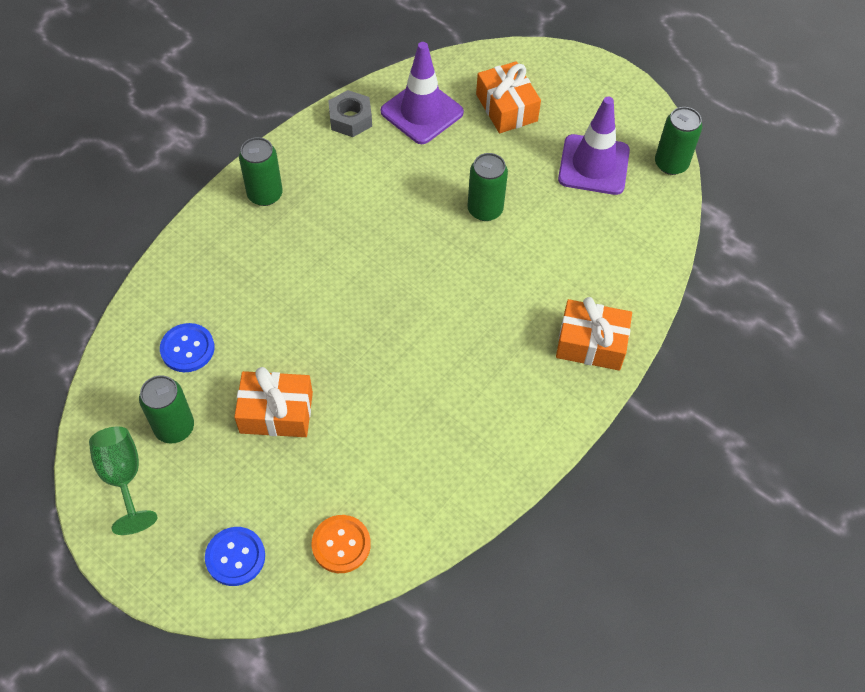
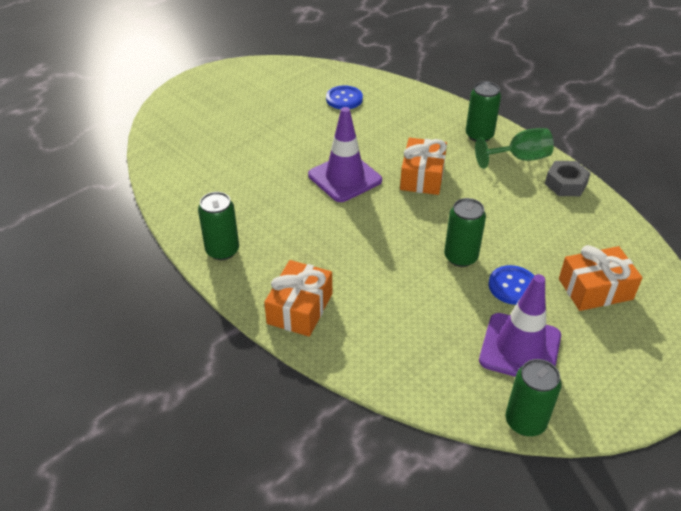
camera: 100 degrees right, 15 degrees down
(123, 477) = (257, 75): green goblet -> green goblet (519, 158)
(174, 427) = (285, 93): green can -> green can (222, 250)
(235, 557) = (187, 113): blue button -> blue button (512, 286)
(276, 412) = (284, 132): orange gift -> orange gift (422, 176)
(341, 545) = (175, 154): orange button -> none
(422, 112) = (580, 228): purple traffic cone -> purple traffic cone (345, 178)

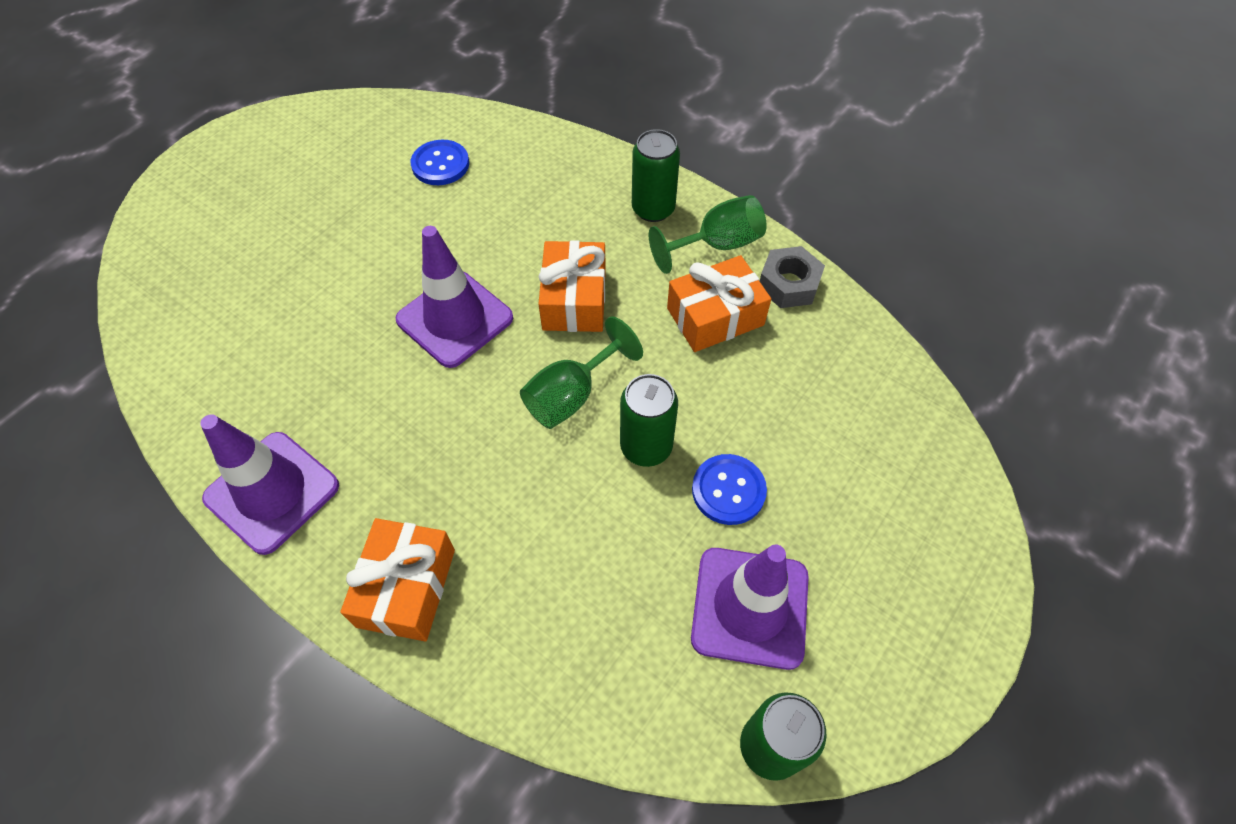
camera: 10 degrees left, 15 degrees up
(222, 250) = (272, 492): green can -> purple traffic cone
(415, 225) = (571, 395): none -> green goblet
(595, 289) = (849, 476): orange gift -> orange gift (715, 317)

